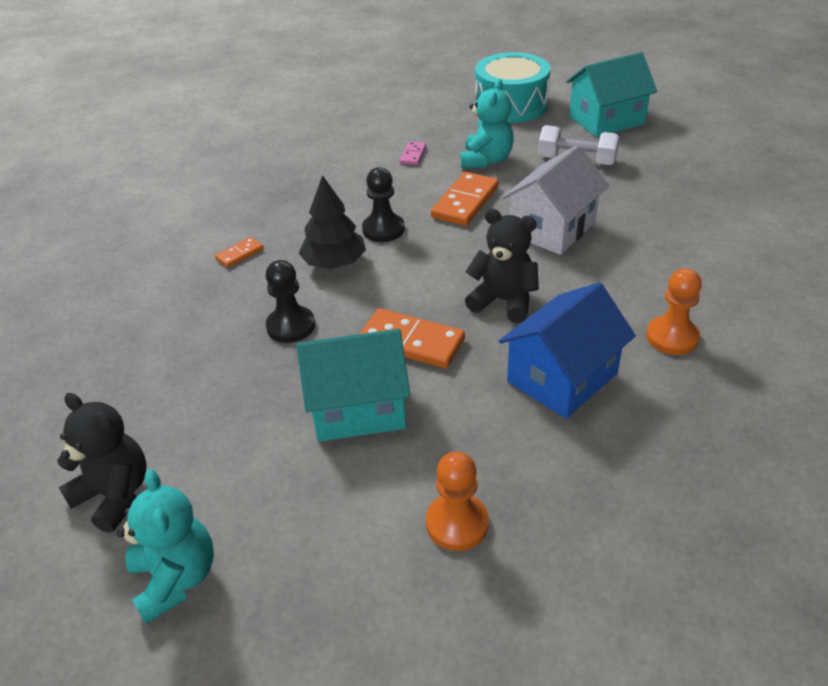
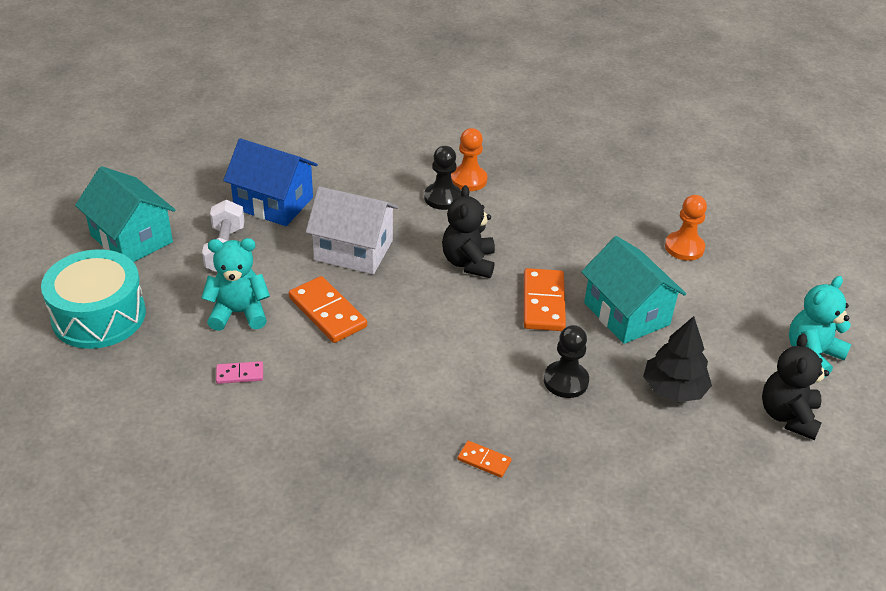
camera: 115 degrees left, 0 degrees up
(334, 263) = (465, 380): black tree -> black tree (673, 389)
(383, 229) = (397, 360): black pawn -> black pawn (442, 198)
(465, 202) = (327, 312): orange domino -> orange domino turned 45 degrees clockwise
(562, 377) = (537, 223): blue house -> blue house (273, 203)

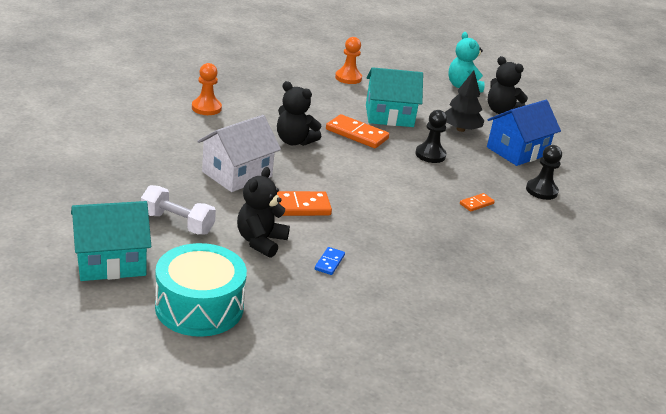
camera: 65 degrees left, 10 degrees down
(239, 313) = (260, 241): turquoise teddy bear -> black teddy bear
(240, 374) = (329, 262): pink domino -> blue domino
(273, 203) = (142, 185): blue house -> blue house (517, 151)
(442, 198) = (215, 123): black pawn -> black pawn (541, 191)

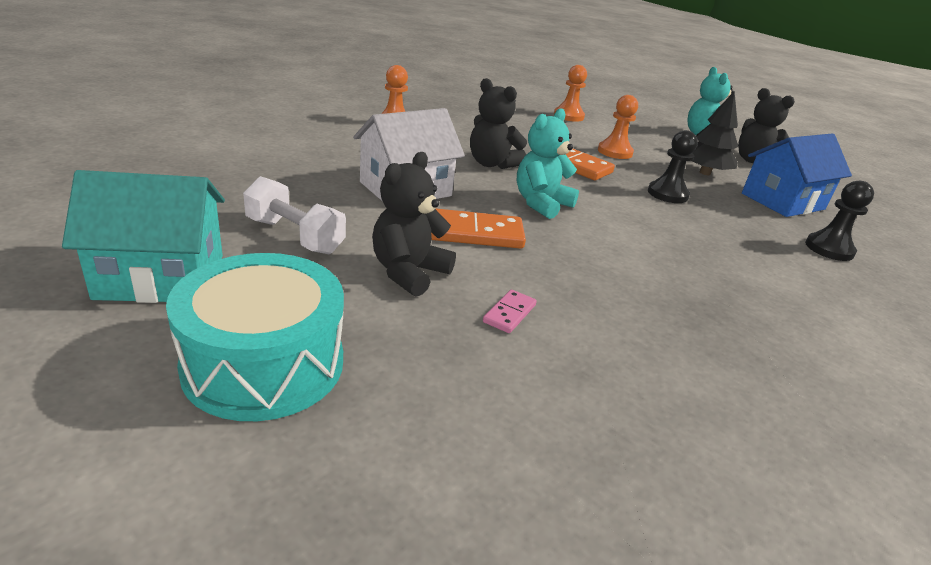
camera: 10 degrees right, 0 degrees up
(329, 262) = (509, 313): blue domino -> pink domino
(337, 176) = (541, 204): none -> turquoise teddy bear
(389, 116) = (615, 152): turquoise house -> orange pawn
(476, 204) = (738, 256): orange domino -> none

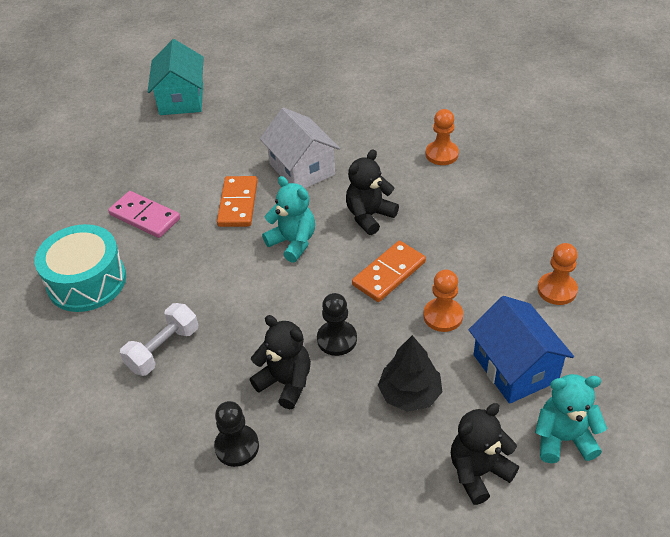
camera: 100 degrees right, 15 degrees up
(264, 364) = (113, 140): turquoise drum -> turquoise drum (87, 281)
(294, 236) = (225, 131): white dumbbell -> white dumbbell (163, 349)
(409, 272) = (187, 177): black teddy bear -> black teddy bear (285, 382)
(509, 313) = (145, 217): pink domino -> pink domino, size x1.92
(782, 201) = (346, 451): blue house -> blue house (515, 368)

